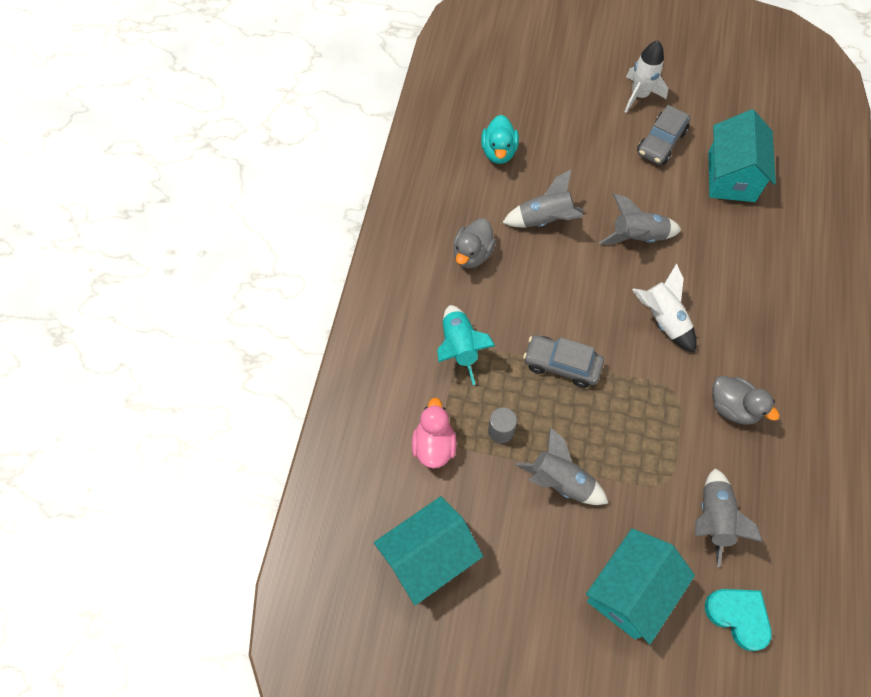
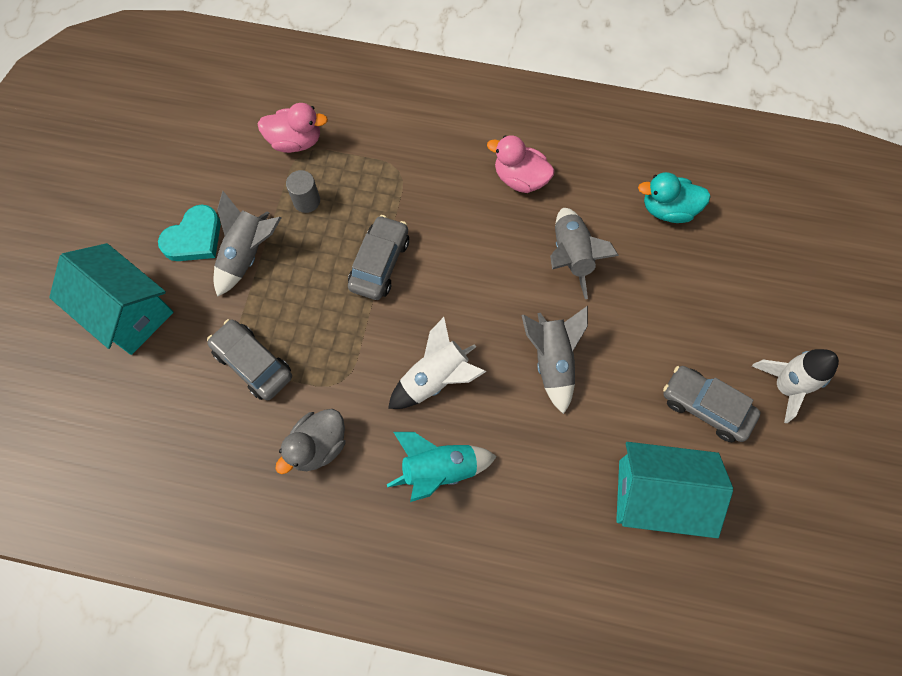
camera: 90 degrees right, 5 degrees up
(428, 557) = (185, 137): turquoise house -> none
(459, 347) = (403, 164): turquoise rocket -> turquoise rocket (439, 469)
(472, 254) = (520, 178): grey duck -> pink duck
(668, 466) = (253, 363): none -> grey car
(713, 519) = (190, 404): grey rocket -> none
(738, 616) = (85, 416): turquoise heart -> turquoise heart (194, 238)

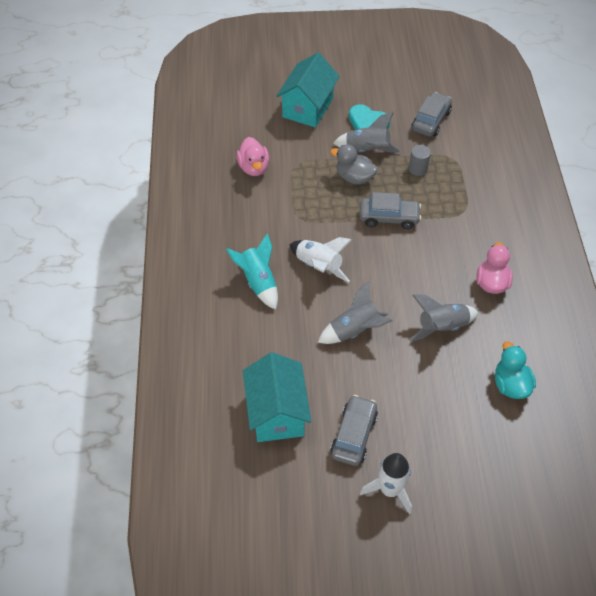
camera: 75 degrees right, 15 degrees down
(253, 363) = (296, 172): grey car -> grey car (431, 120)
(295, 141) = (459, 152): pink duck -> pink duck (254, 168)
(318, 446) = (254, 217): grey duck -> grey duck (354, 177)

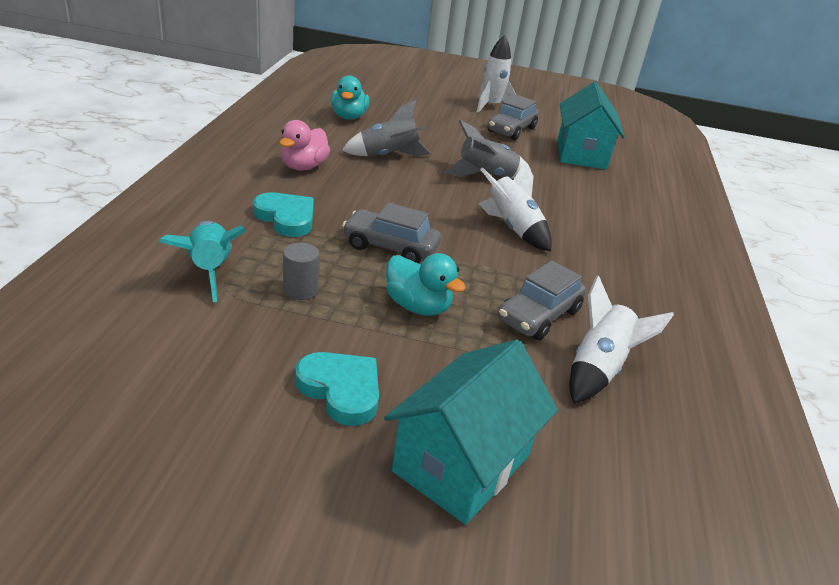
camera: 170 degrees left, 20 degrees down
(254, 168) = (599, 368): pink duck -> white rocket
(258, 282) = (596, 234): turquoise rocket -> turquoise rocket (209, 270)
(354, 177) = (418, 306): grey duck -> turquoise duck
(367, 150) = (371, 340): grey rocket -> none
(431, 120) = (206, 358): grey car -> grey car (539, 315)
(463, 221) = (286, 218): none -> turquoise heart

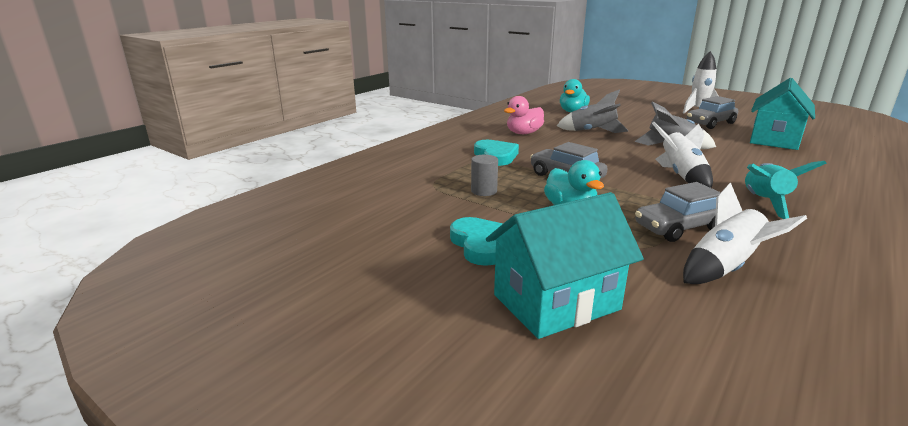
camera: 30 degrees right, 10 degrees down
(209, 270) = (428, 175): turquoise rocket -> turquoise rocket (764, 202)

